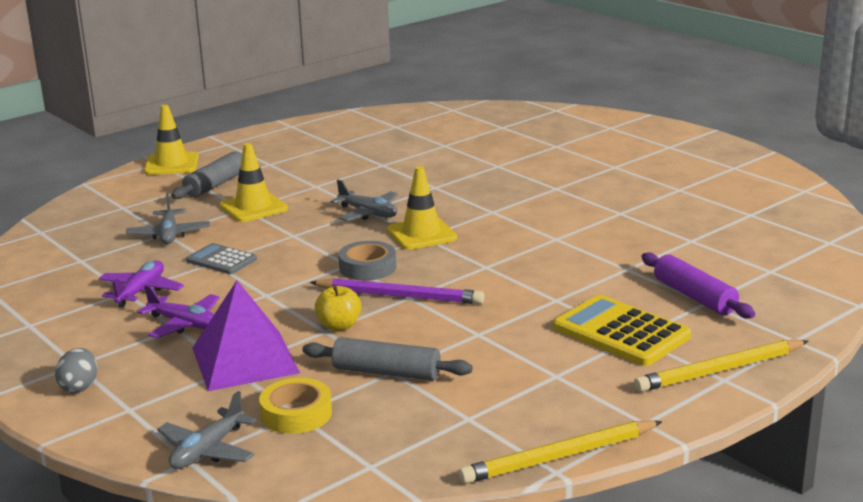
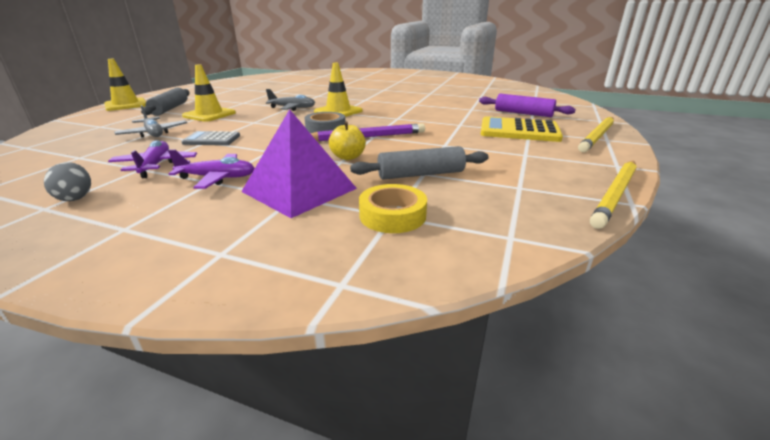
camera: 30 degrees left, 5 degrees up
(79, 387) = (142, 247): grey egg -> grey egg (76, 197)
(207, 451) = (349, 268): grey plane -> none

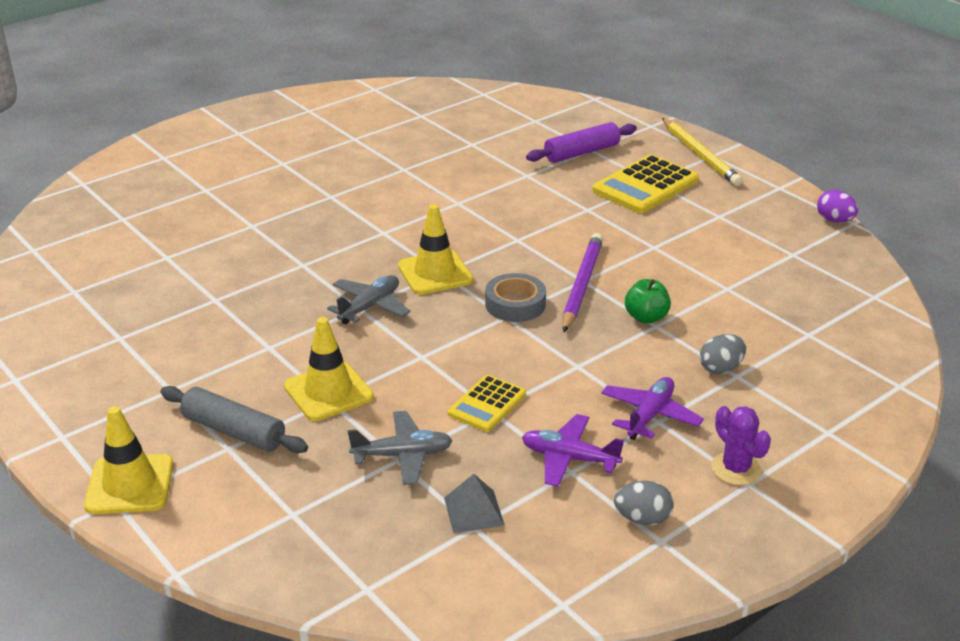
camera: 60 degrees left, 5 degrees up
(95, 154) = (474, 511): none -> grey pyramid
(146, 219) = (736, 469): none -> purple cactus
(212, 139) = (487, 404): grey calculator -> yellow calculator
(299, 190) = (721, 369): purple pyramid -> grey egg
(348, 157) = (646, 317): yellow apple -> green apple
(392, 215) = (809, 334): yellow tape -> none
(421, 174) = (730, 291): grey rolling pin -> none
(615, 194) = (834, 220): yellow pencil -> purple egg

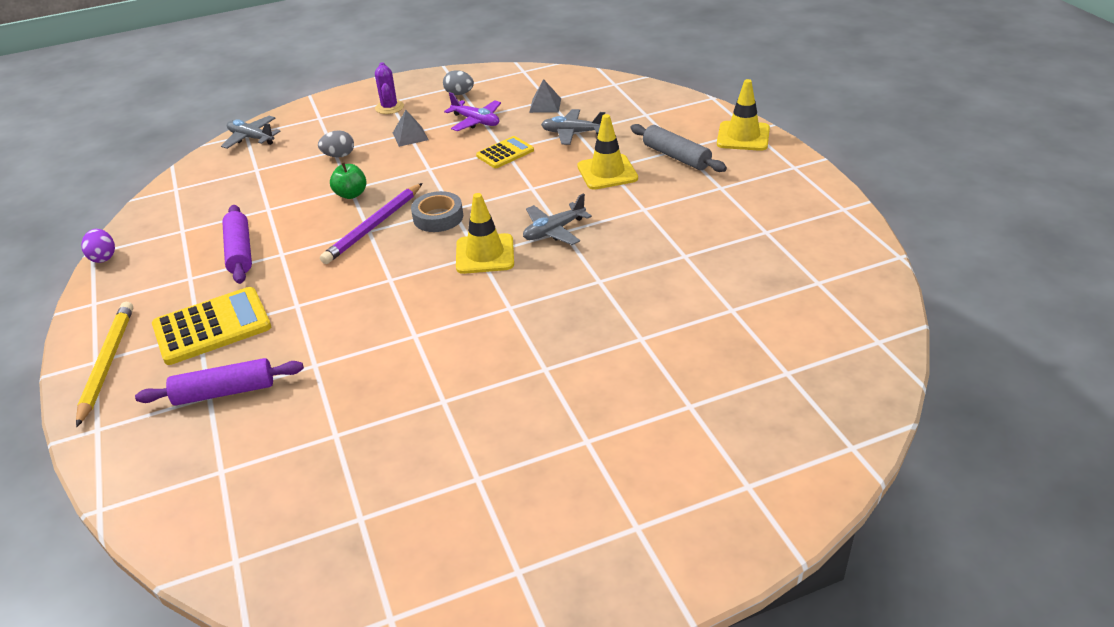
camera: 160 degrees left, 5 degrees up
(650, 415) = (410, 136): purple plane -> grey pyramid
(699, 242) = (240, 252): none -> purple rolling pin
(882, 380) = (251, 138): none -> grey plane

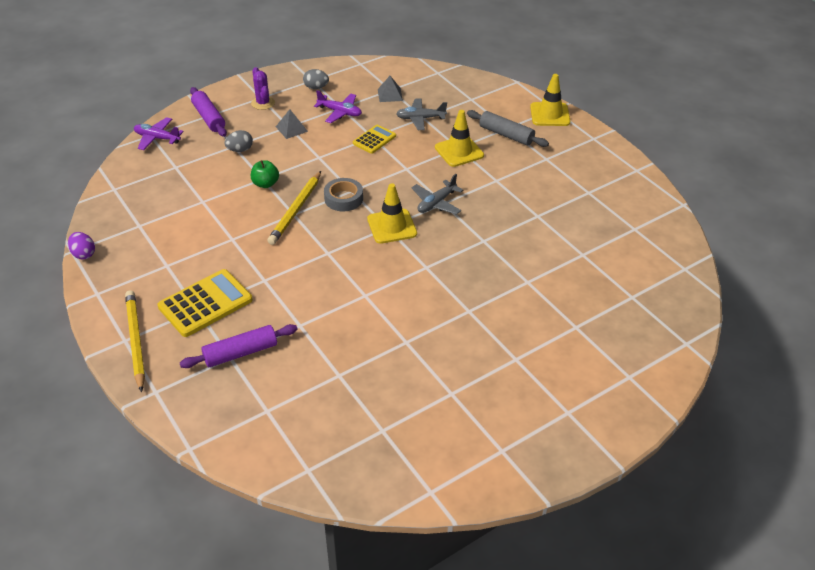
camera: 15 degrees left, 5 degrees up
(240, 252) = (197, 240): purple rolling pin -> purple rolling pin (209, 118)
(251, 138) = (157, 138): grey plane -> purple plane
(374, 226) = (296, 210): purple pencil -> yellow pencil

